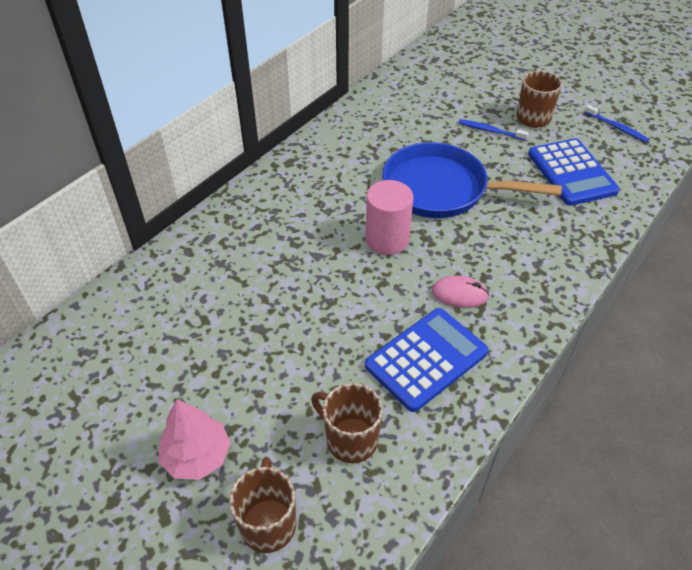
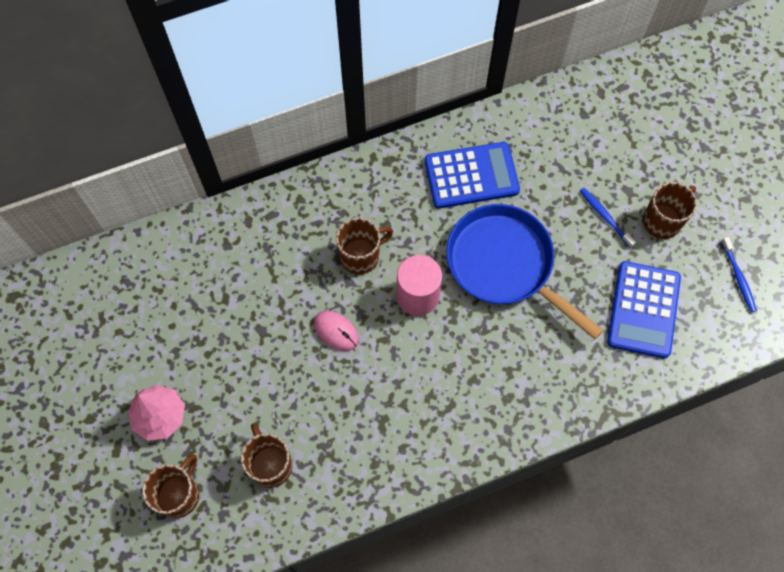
camera: 30 degrees right, 20 degrees up
(314, 233) = (361, 256): none -> brown mug
(426, 359) = (370, 430): blue calculator -> blue calculator (471, 176)
(459, 294) = (439, 385): pink mouse -> pink mouse (336, 331)

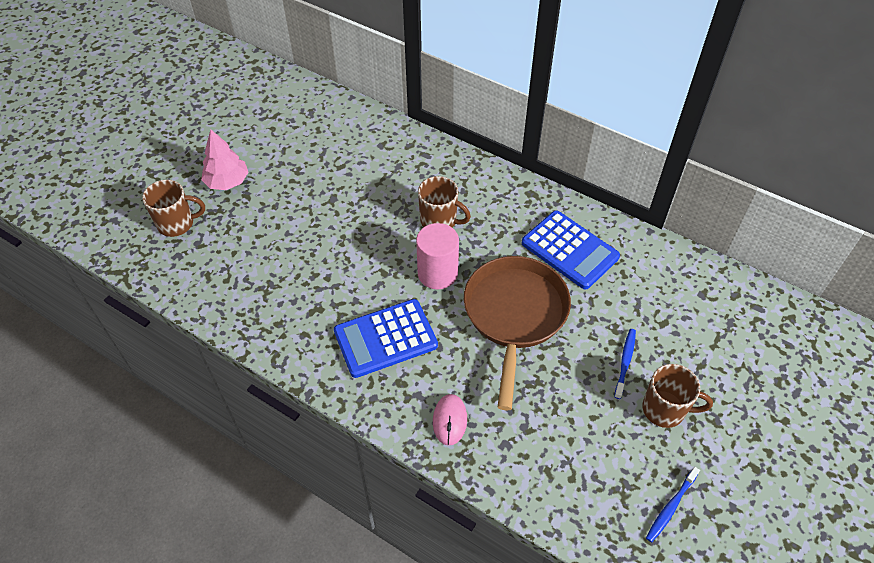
camera: 55 degrees right, 15 degrees down
(270, 465) = (234, 261): brown mug -> none
(336, 331) = (367, 240): pink mouse -> pink mouse (450, 420)
(505, 265) = (514, 315): blue pan -> brown pan
(643, 310) = (566, 442): blue calculator -> blue calculator (385, 338)

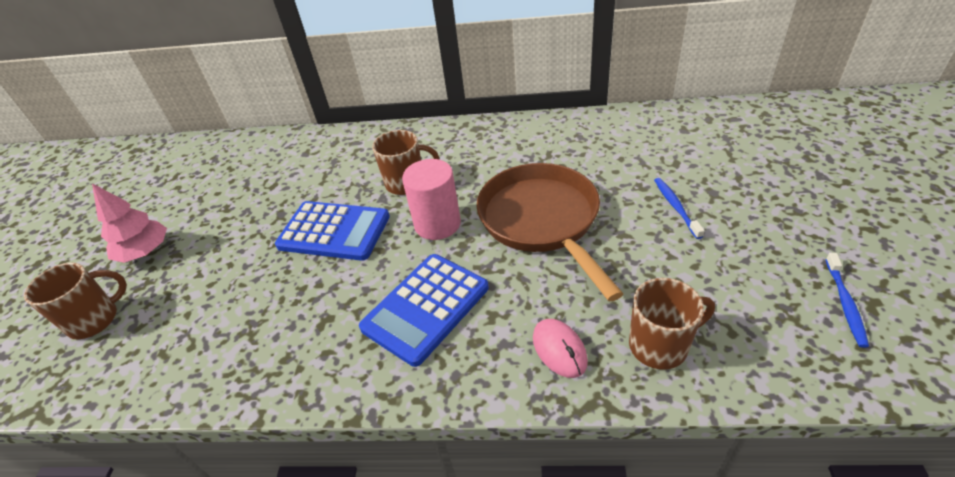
camera: 25 degrees left, 10 degrees down
(569, 250) = (546, 151): blue calculator -> blue calculator (334, 231)
(665, 409) = (748, 225): brown mug -> brown mug (660, 345)

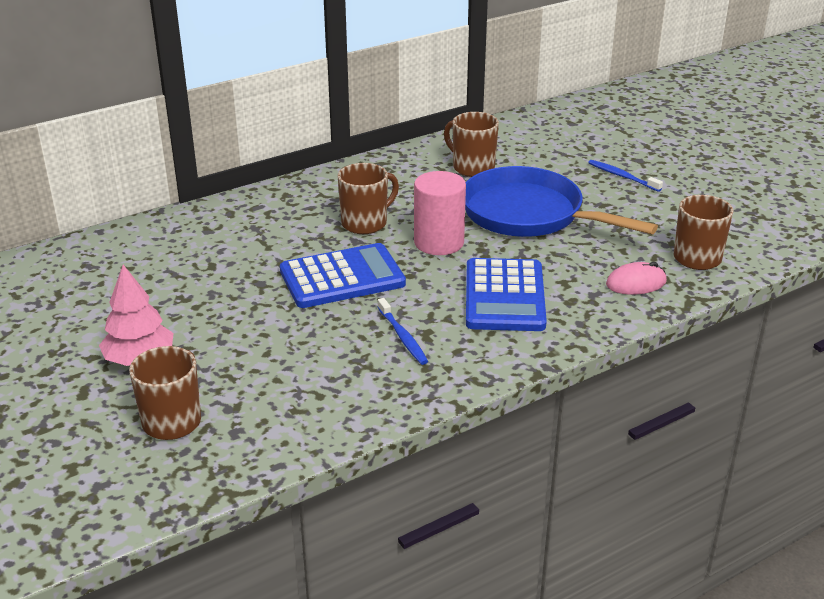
camera: 40 degrees left, 10 degrees down
(542, 221) = (529, 214): brown pan -> blue pan
(545, 153) = (472, 167): none -> brown mug
(559, 349) = (636, 283): pink mouse -> pink mouse turned 45 degrees counterclockwise
(845, 303) = (782, 199): blue toothbrush -> blue toothbrush (402, 337)

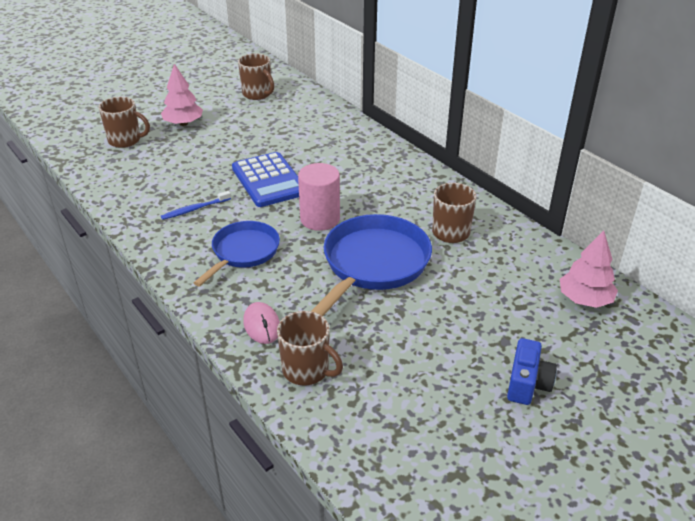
camera: 85 degrees right, 5 degrees up
(365, 223) = (345, 184): brown mug -> brown mug (257, 94)
(504, 296) = (243, 252): blue calculator -> blue pan
(578, 120) = (584, 299): none -> pink tree
(622, 176) = (462, 326): blue toothbrush -> none
(689, 157) = (527, 384): none -> blue camera

